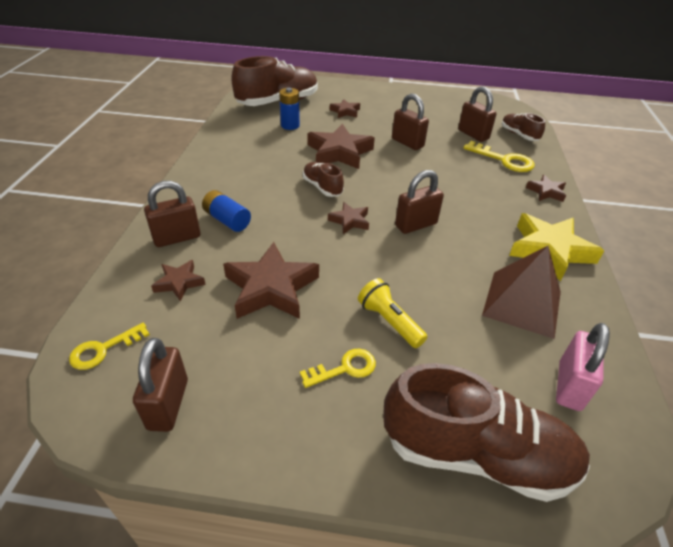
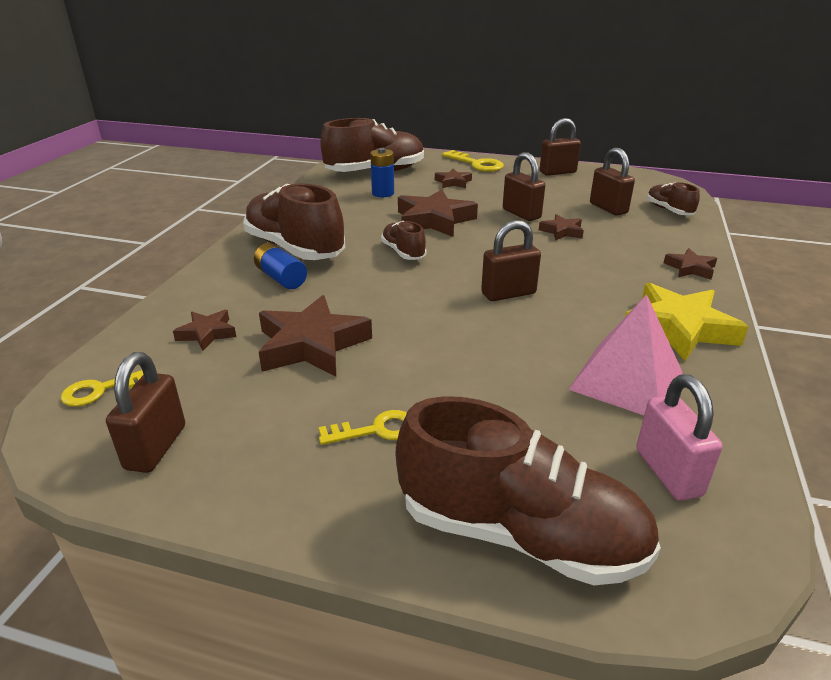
camera: 10 degrees right, 10 degrees down
(177, 238) = (218, 292): brown padlock -> brown padlock (557, 172)
(230, 188) = (295, 248): none -> brown shoe
(350, 221) = (427, 286): brown star -> brown star (562, 231)
(389, 321) = (446, 387): yellow flashlight -> none
(503, 160) = (641, 234): yellow key -> yellow key (476, 164)
(522, 303) = (626, 380): brown pyramid -> pink pyramid
(569, 386) = (668, 472): pink padlock -> pink padlock turned 45 degrees counterclockwise

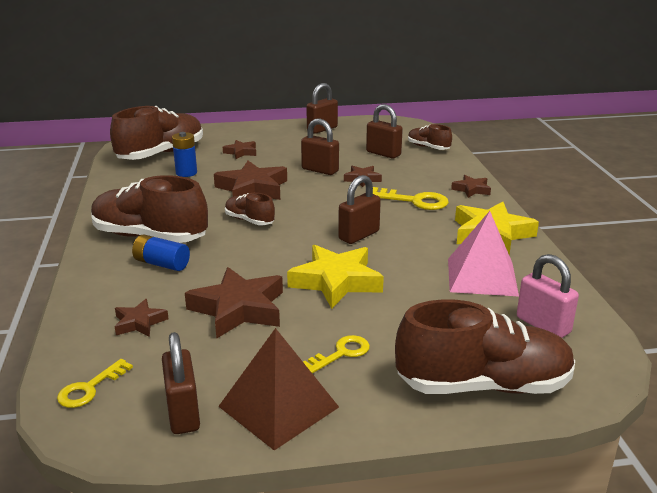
camera: 25 degrees left, 5 degrees down
(254, 473) = (278, 406): none -> brown pyramid
(440, 341) = (336, 281): none -> yellow star
(476, 164) = (248, 132): yellow key -> yellow key (414, 201)

